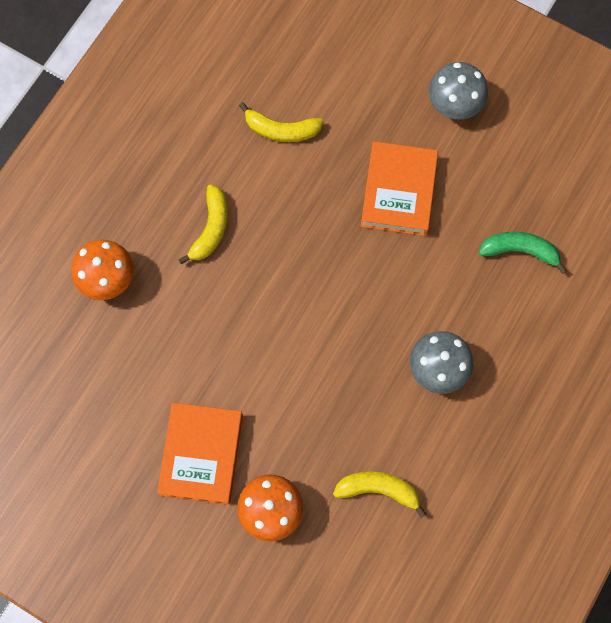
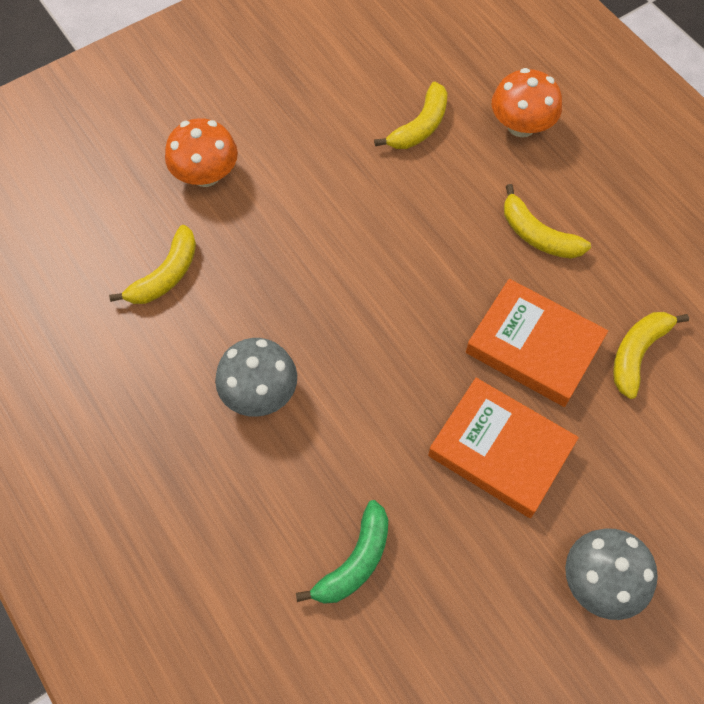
camera: 115 degrees right, 10 degrees down
(143, 358) = (420, 126): none -> yellow banana
(201, 454) = (295, 139): orange book -> orange book (534, 347)

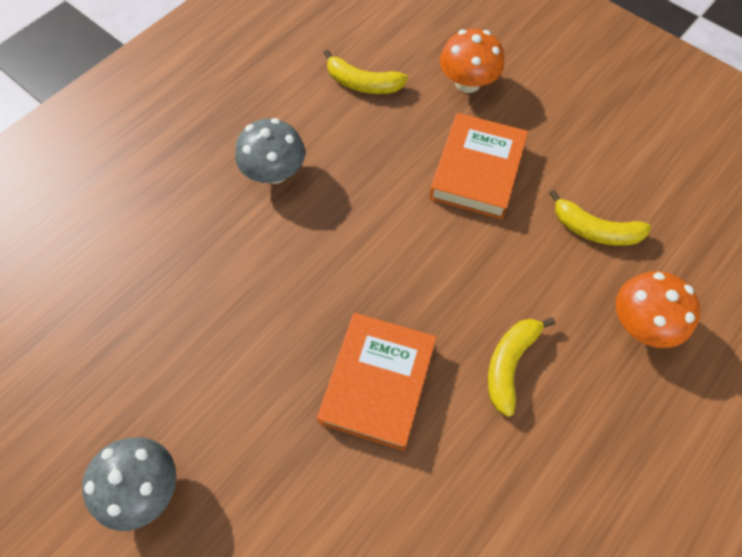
camera: 75 degrees right, 0 degrees up
(355, 561) = (140, 275): green banana -> none
(500, 450) = (260, 371): orange book -> orange book (477, 170)
(637, 354) = (399, 491): yellow banana -> none

